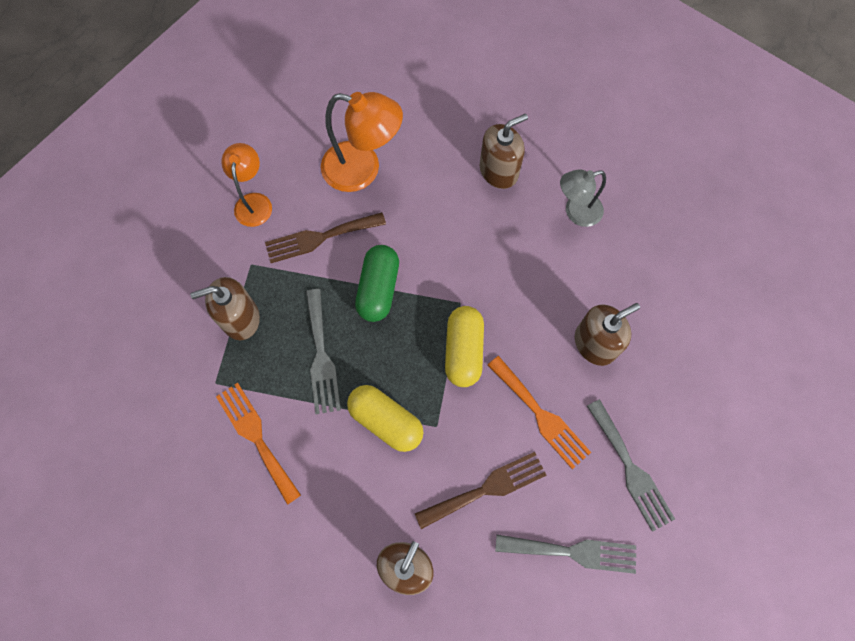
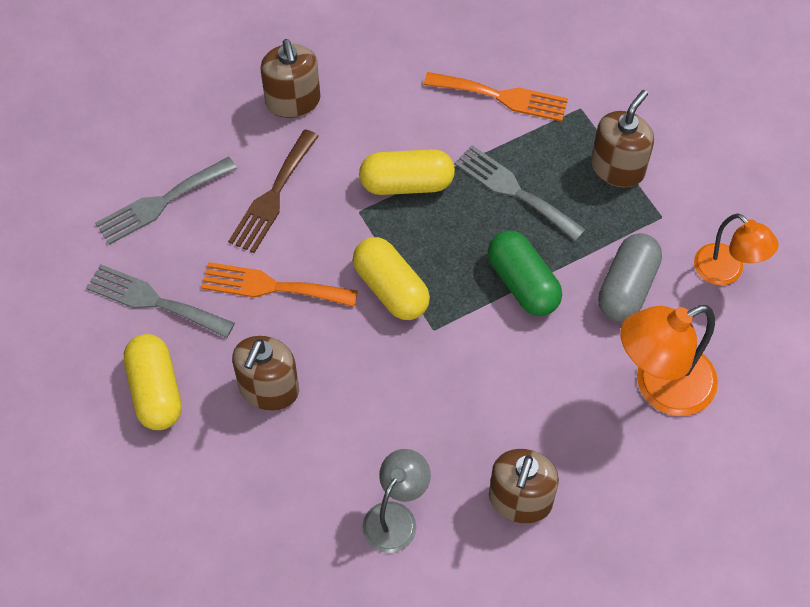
camera: 140 degrees right, 10 degrees down
(320, 237) = (627, 287): brown fork -> grey capsule
(670, 399) = (156, 391): none -> yellow capsule

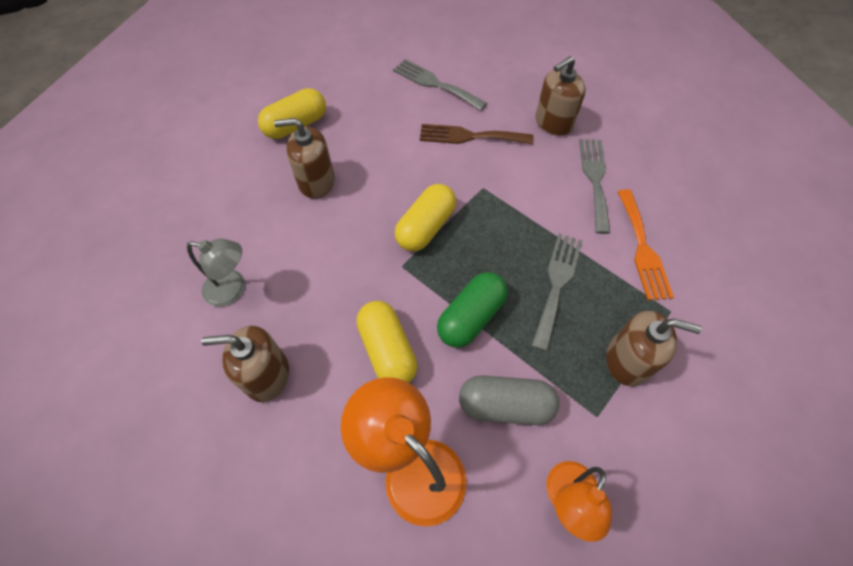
camera: 70 degrees right, 0 degrees up
(154, 301) = (361, 103): grey fork -> grey fork (595, 179)
(272, 286) = (397, 158): orange fork -> none
(407, 184) = (522, 209): yellow capsule -> yellow capsule (387, 350)

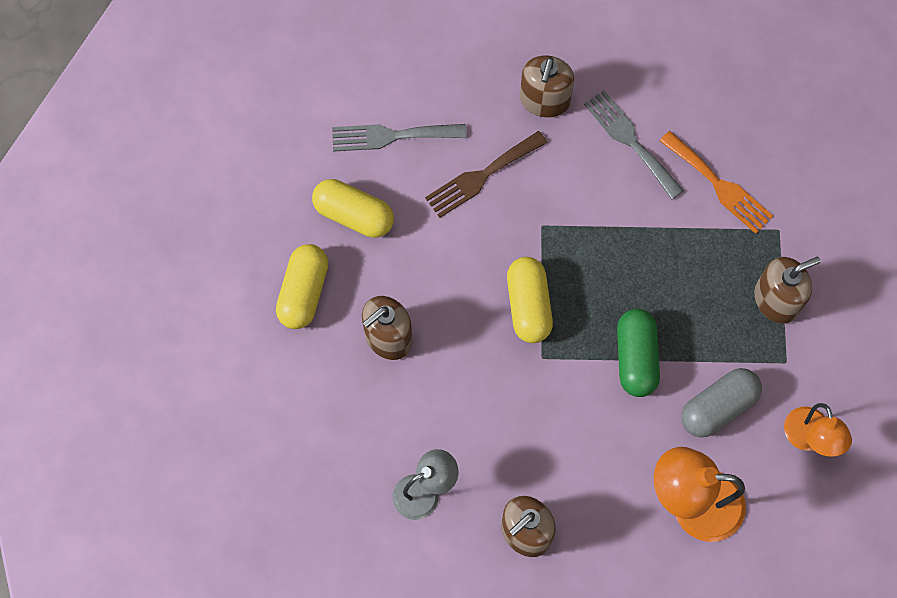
camera: 40 degrees left, 10 degrees up
(387, 350) = (597, 437): yellow capsule -> yellow capsule (354, 215)
(557, 284) = (677, 274): grey fork -> none

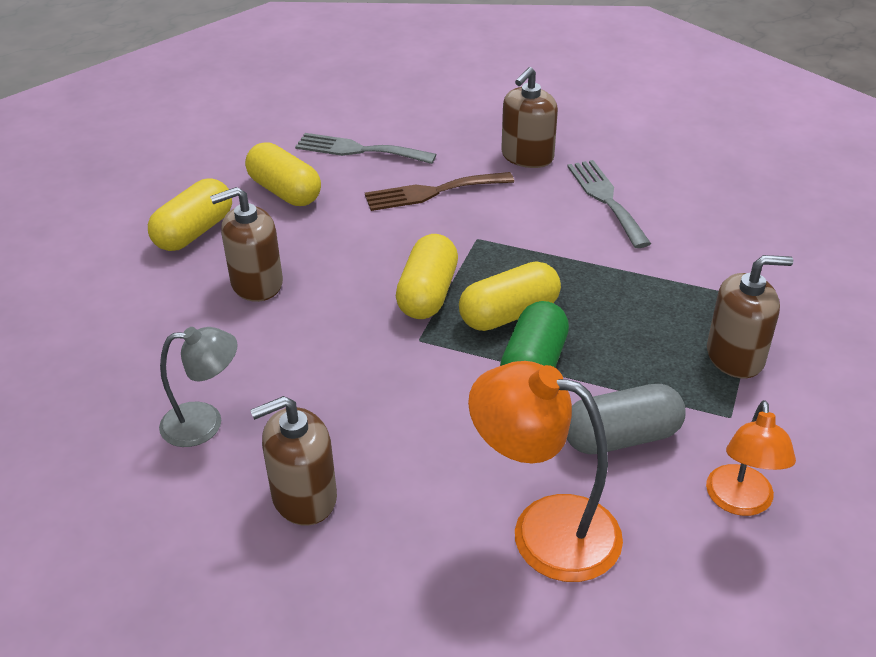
camera: 20 degrees right, 30 degrees down
(599, 308) = (509, 314): none -> yellow capsule
(719, 185) = (695, 250): orange fork -> none

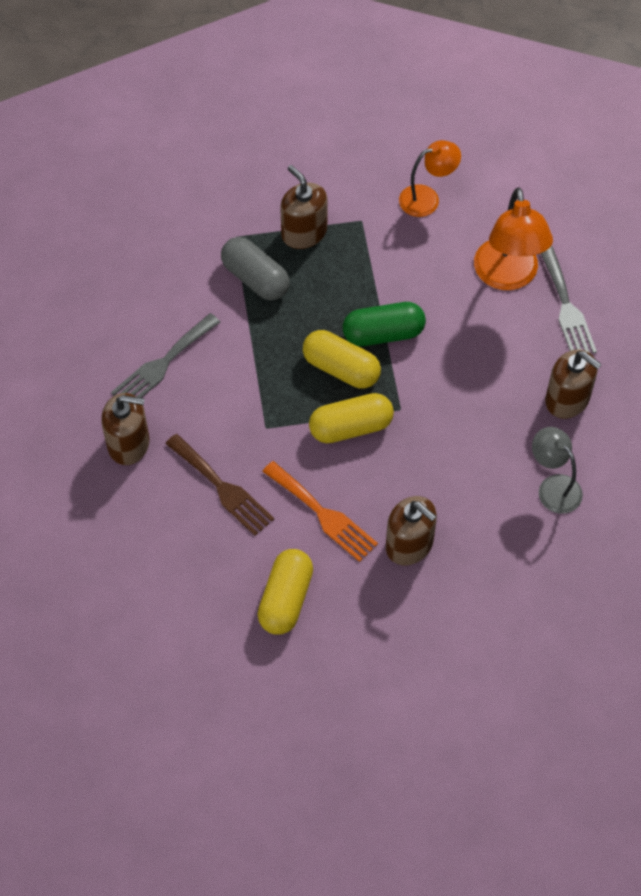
camera: 120 degrees left, 20 degrees up
(194, 232) = (379, 631): yellow capsule -> none
(346, 240) = (323, 514): none -> orange fork
(358, 150) = (190, 579): grey fork -> grey fork (566, 307)
(621, 437) = (415, 266): grey capsule -> grey capsule (255, 278)

